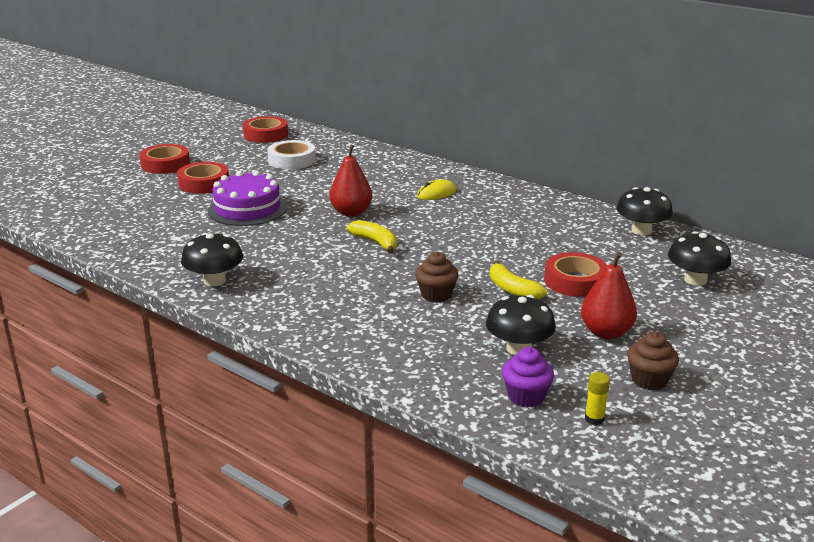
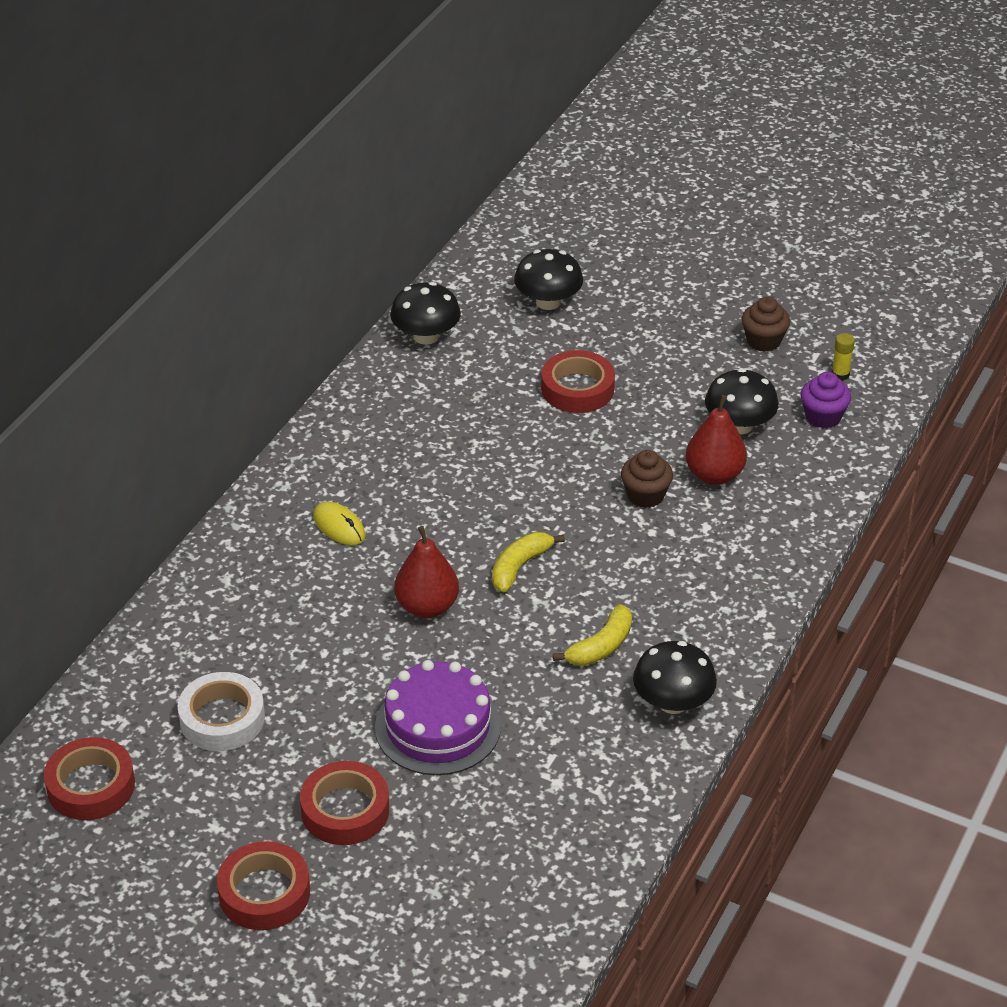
camera: 100 degrees left, 15 degrees up
(512, 289) = (612, 436): yellow banana -> yellow banana (601, 646)
(606, 332) = (685, 366): red pear -> red pear (714, 475)

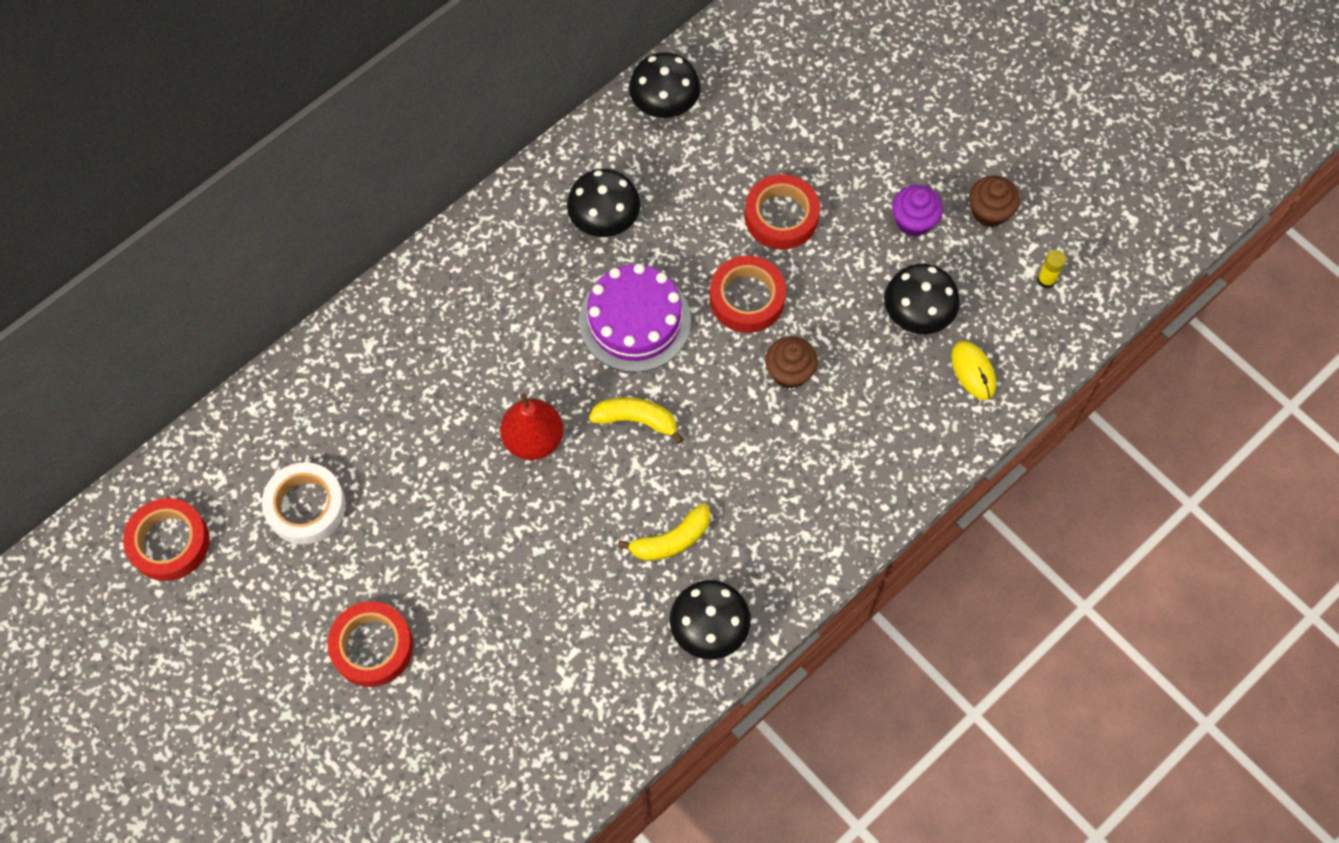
camera: 20 degrees right, 25 degrees up
(264, 893) = (270, 712): red tape -> red tape (747, 298)
(339, 526) = (492, 316): yellow mouse -> yellow mouse (973, 371)
(438, 726) = (488, 581): purple cake -> purple cake (635, 321)
(519, 567) = (636, 420): yellow banana -> yellow banana turned 45 degrees clockwise
(548, 302) = (799, 94): black mushroom -> black mushroom (604, 219)
(714, 475) = (866, 368): red pear -> none
(823, 417) = (1004, 329): purple cupcake -> purple cupcake (913, 221)

